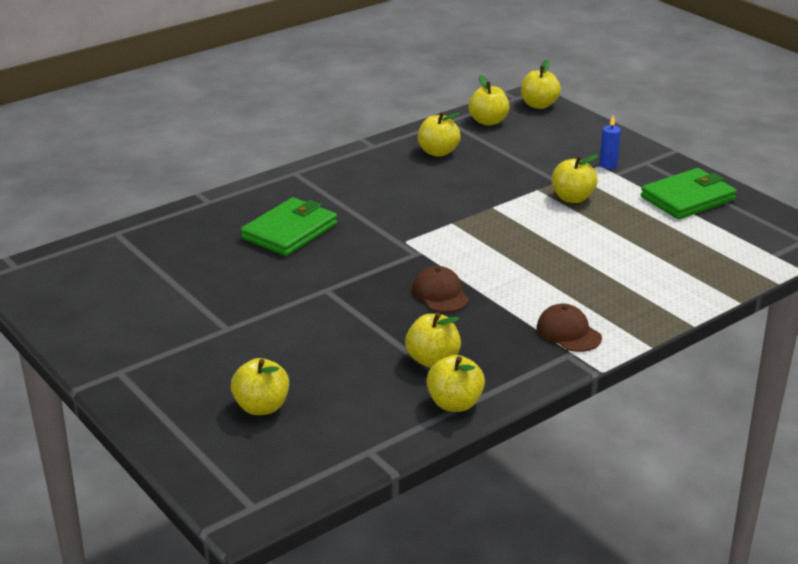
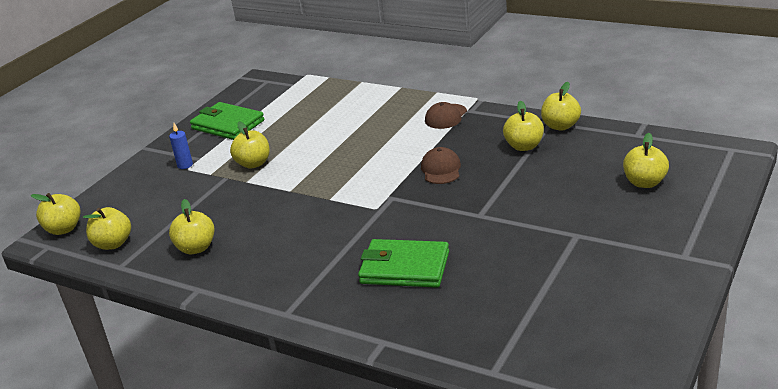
camera: 110 degrees left, 0 degrees up
(440, 294) = (441, 169): brown cap -> brown cap turned 135 degrees clockwise

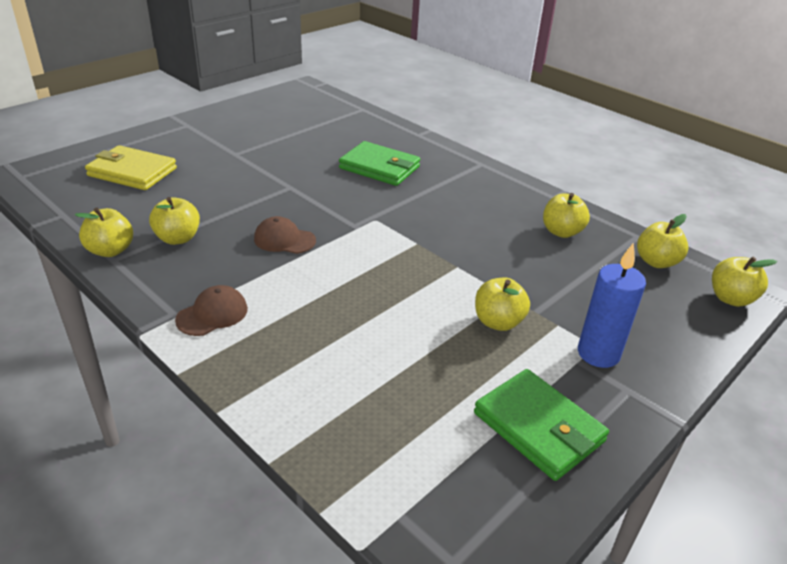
camera: 170 degrees left, 5 degrees up
(185, 165) = (598, 353): blue candle -> blue candle, size x1.85
(441, 169) = (284, 240): brown cap -> brown cap turned 90 degrees clockwise
(644, 183) = (132, 172): yellow apple -> yellow wallet

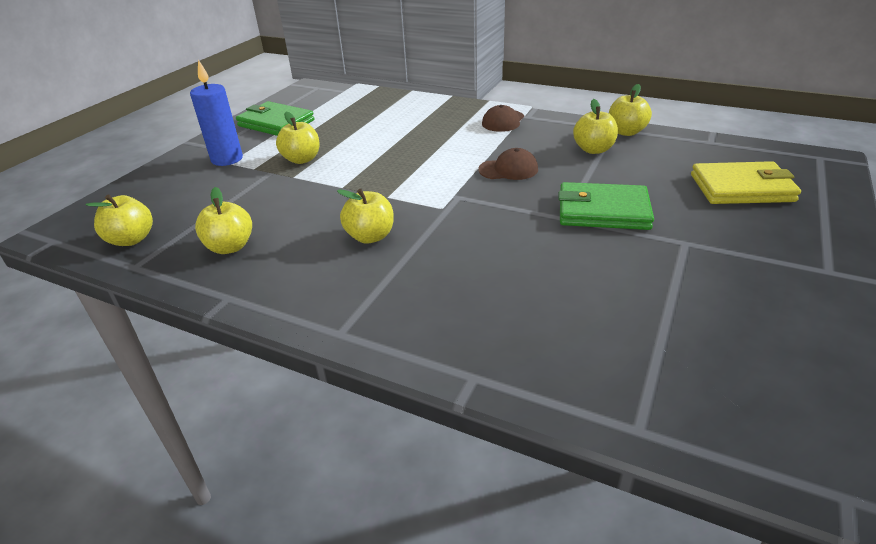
camera: 165 degrees right, 0 degrees up
(379, 167) = (486, 277): green wallet -> green wallet (603, 211)
(730, 298) = (77, 222): yellow apple -> yellow apple (370, 236)

